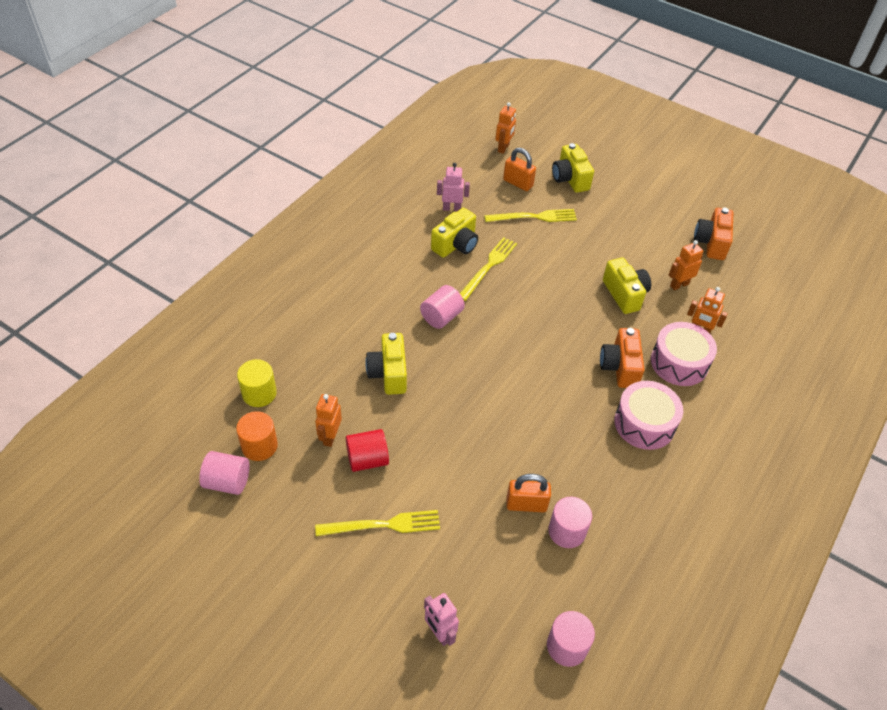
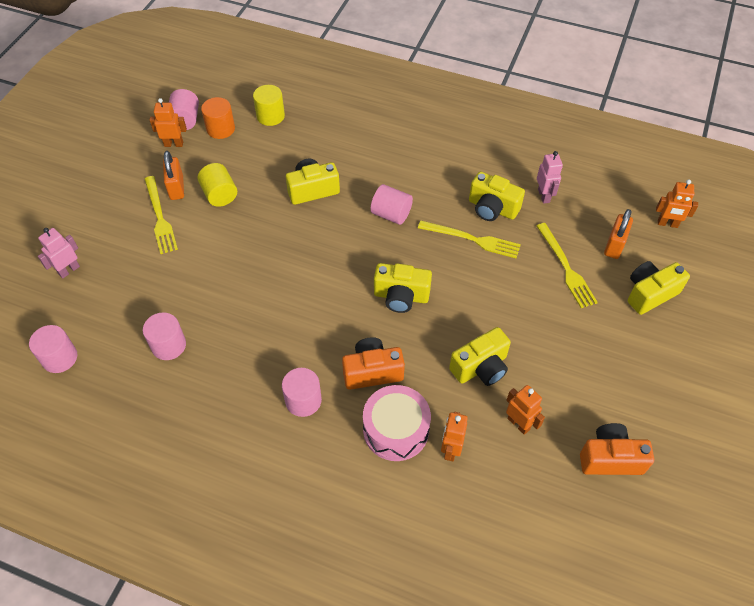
camera: 80 degrees right, 5 degrees up
(330, 437) = (237, 167): orange robot -> orange robot (173, 144)
(367, 459) = (220, 195): red cylinder -> yellow cylinder
(526, 504) = (192, 311): orange padlock -> orange padlock (176, 188)
(542, 330) = (401, 296): none -> yellow camera
(644, 423) = (303, 400): pink drum -> pink cylinder

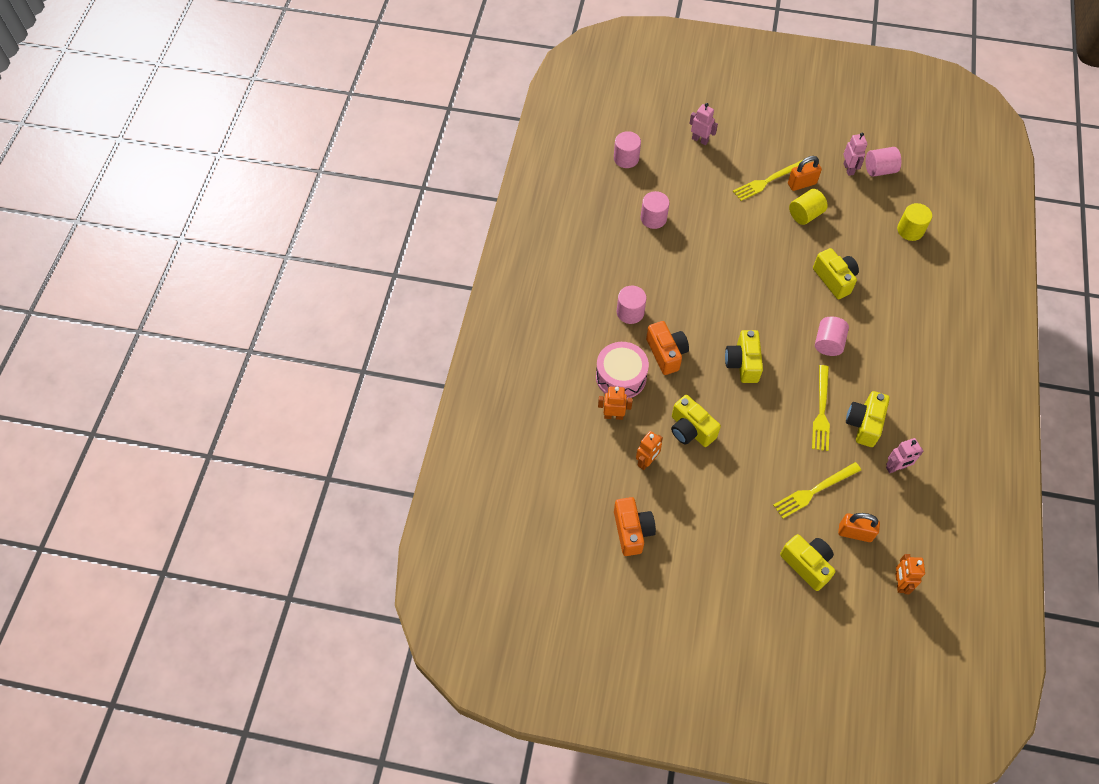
camera: 80 degrees right, 5 degrees up
(173, 144) = (848, 169): orange robot -> pink robot
(220, 129) = (879, 197): orange cylinder -> none

